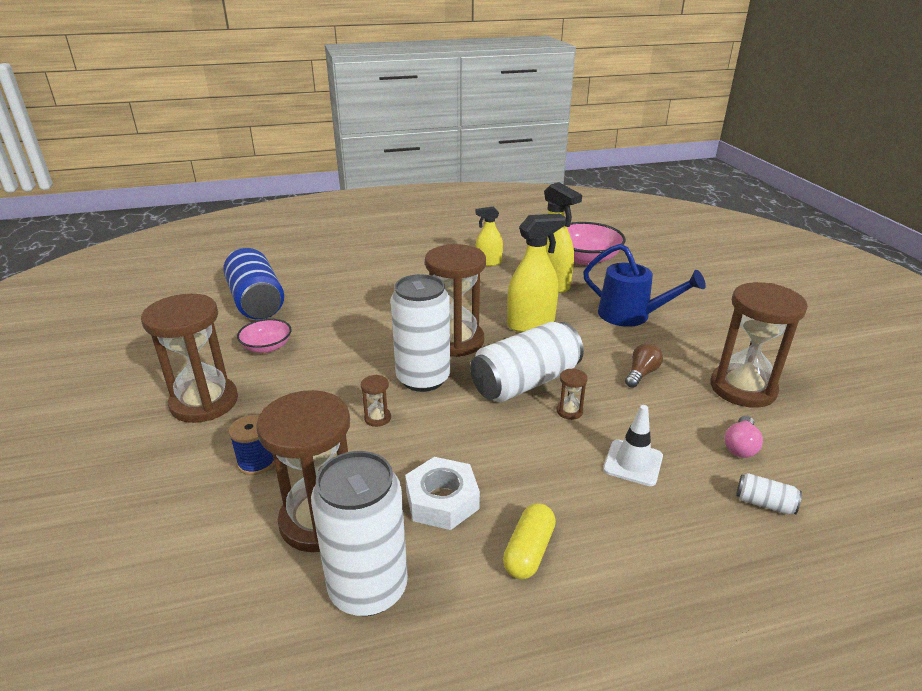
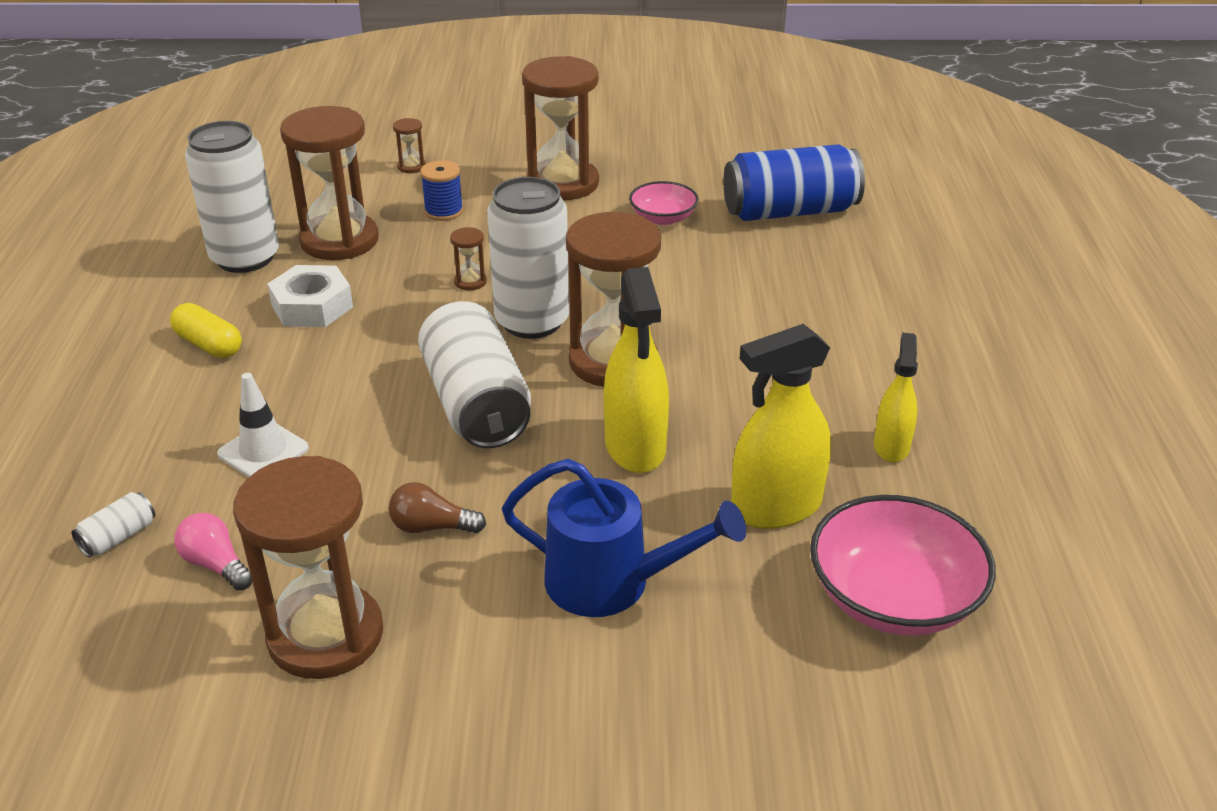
camera: 105 degrees right, 5 degrees up
(569, 411) = (391, 427): brown hourglass -> brown hourglass (411, 167)
(631, 316) = (613, 582): blue watering can -> blue watering can turned 120 degrees counterclockwise
(641, 374) = (432, 527): brown light bulb -> brown light bulb turned 135 degrees clockwise

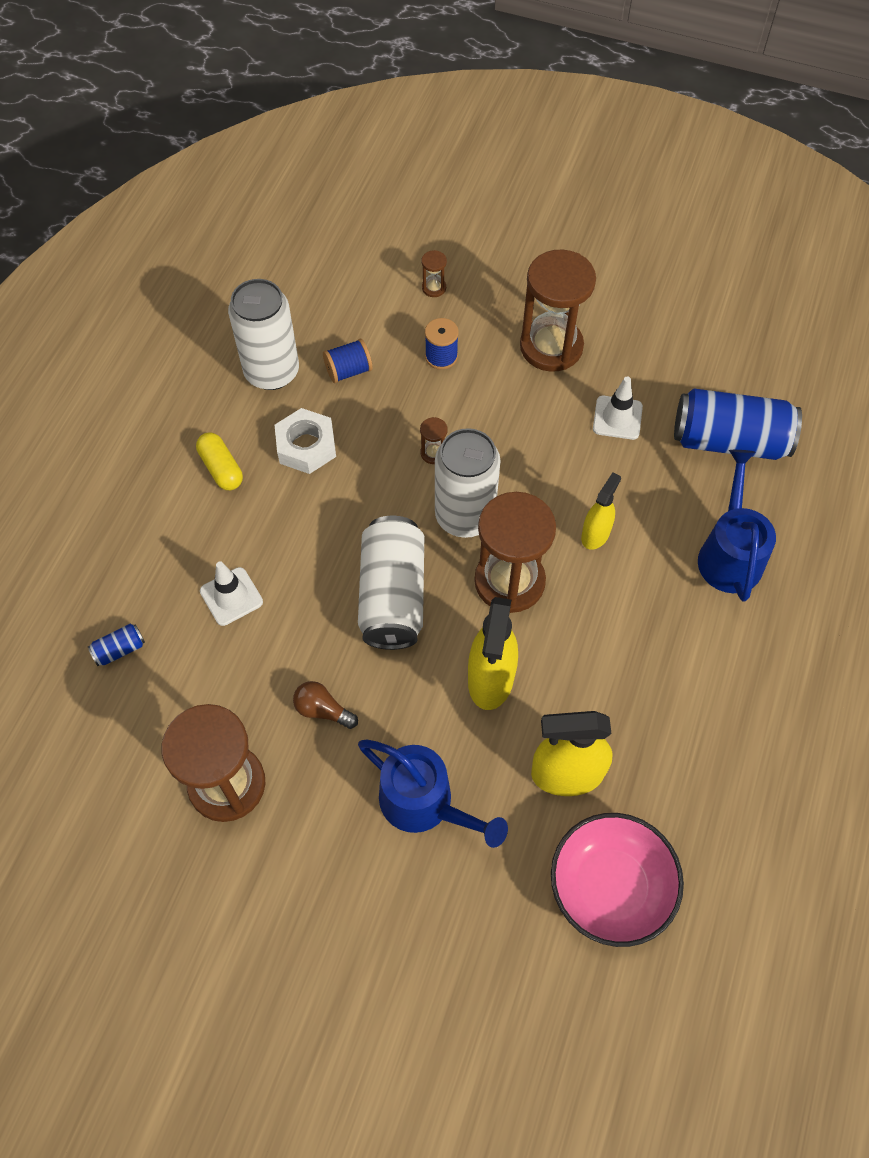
camera: 20 degrees right, 25 degrees up
(118, 537) = (119, 650): white can -> blue can
(216, 565) = (175, 697): pink light bulb -> none
(339, 240) = (348, 371): brown hourglass -> blue spool
(663, 218) = (617, 418): pink bowl -> white traffic cone
(843, 288) = (729, 553): none -> blue watering can
(891, 446) = (681, 742): yellow spray bottle -> yellow spray bottle (595, 534)

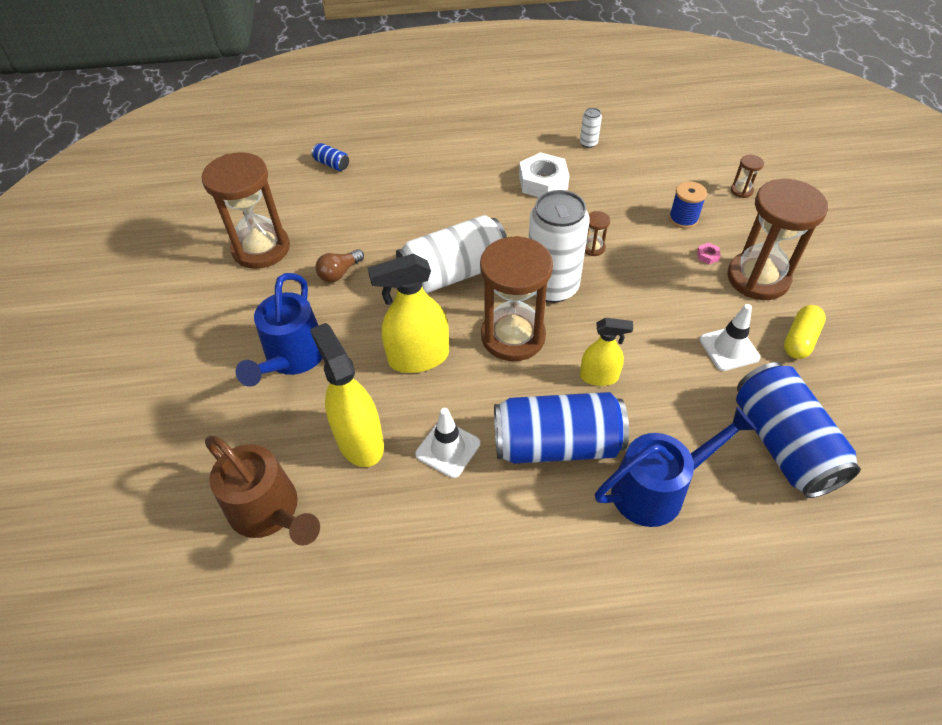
camera: 65 degrees right, 10 degrees down
(221, 468) = (493, 152): yellow capsule -> yellow capsule (800, 340)
(231, 596) = (400, 195): white traffic cone -> white traffic cone (448, 449)
(272, 372) = (588, 143): white can -> white can, size x0.41
(323, 710) = (339, 273): brown light bulb -> brown light bulb turned 135 degrees counterclockwise
(348, 371) = (624, 177): blue spool -> none
(501, 367) = (707, 256): none -> pink nut
(610, 886) = (270, 512): pink bowl -> brown watering can
(651, 606) = (556, 444): none -> blue can

